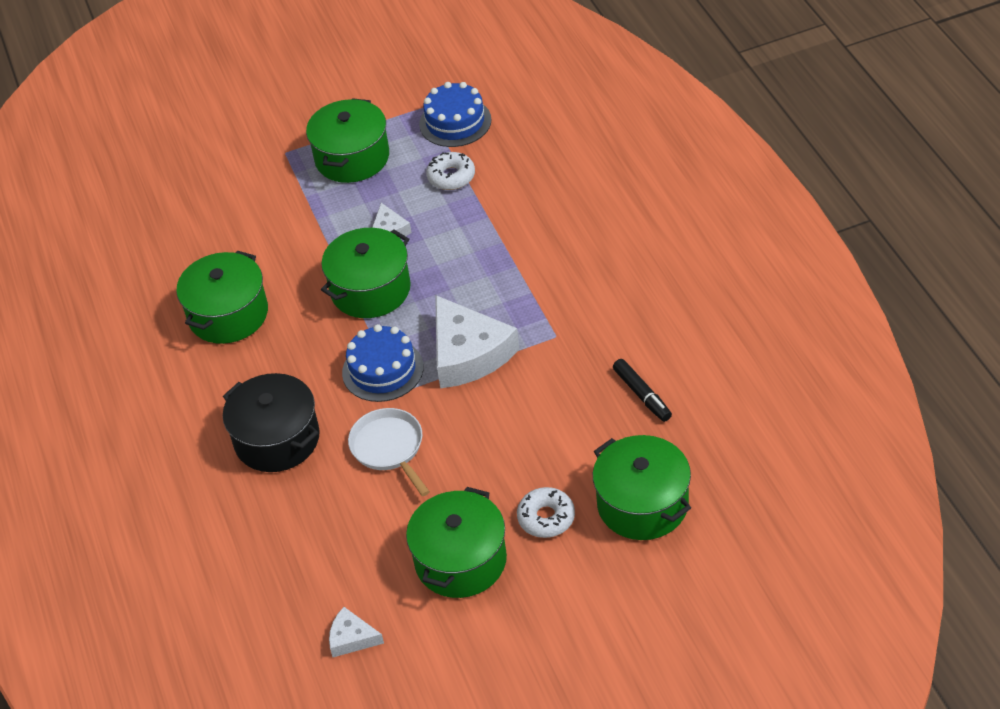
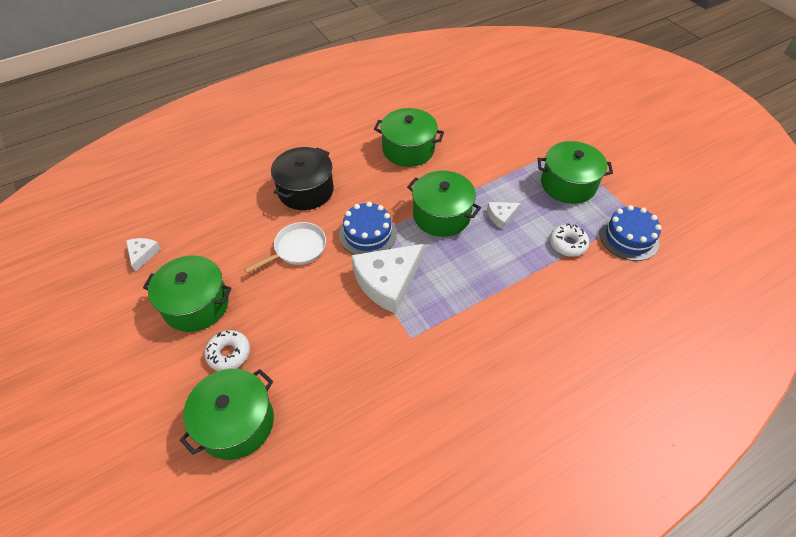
camera: 75 degrees right, 5 degrees up
(642, 395) = (352, 410): black marker -> none

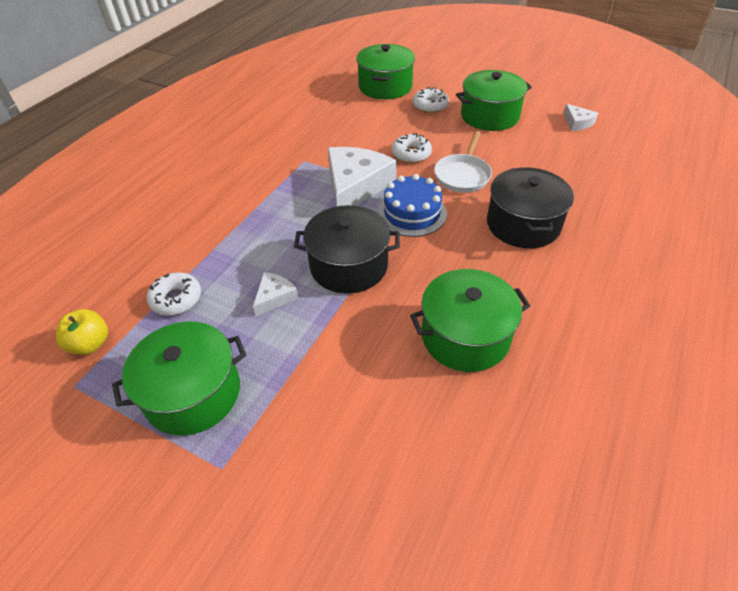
camera: 150 degrees right, 5 degrees down
(313, 293) = (411, 154): none -> white donut
(441, 215) = (349, 266): green pot -> black pot
(628, 237) = (90, 344): blue cake -> yellow apple

